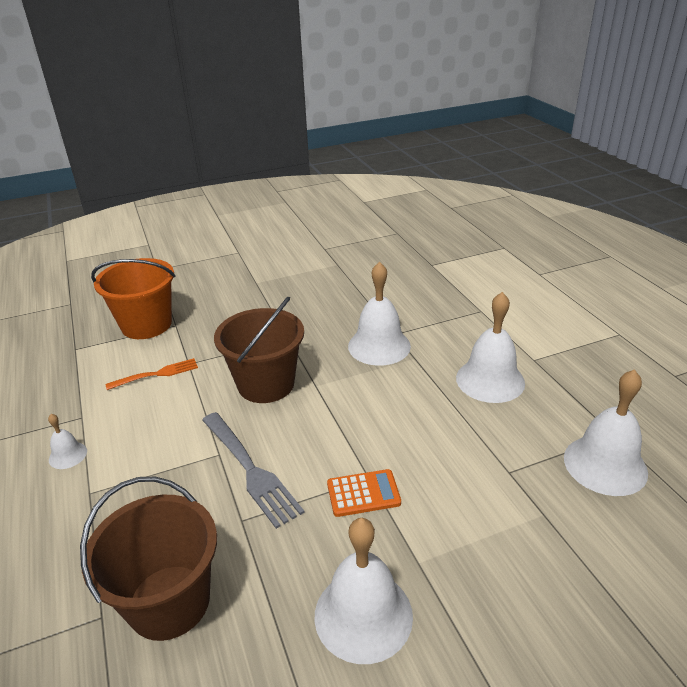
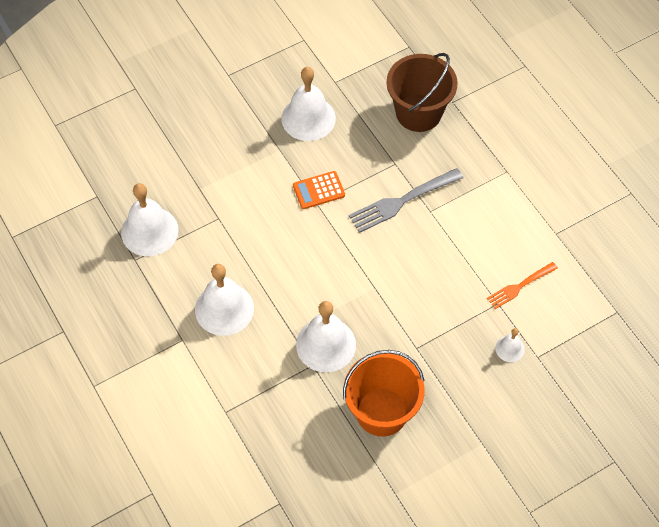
camera: 170 degrees right, 25 degrees up
(68, 455) = (542, 198): white bell -> white bell (510, 348)
(146, 325) = (567, 354): orange bucket -> orange bucket (381, 412)
(249, 469) = (403, 201): grey fork -> grey fork turned 75 degrees counterclockwise
(266, 384) = (418, 284): brown bucket -> none

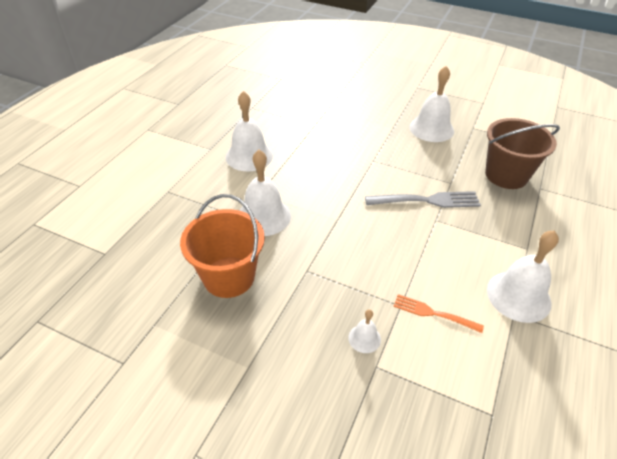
camera: 55 degrees right, 15 degrees down
(149, 231) = (276, 104): white bell -> white bell (518, 296)
(318, 190) = (384, 157): orange calculator -> none
(403, 201) = (426, 201): grey fork -> grey fork turned 150 degrees clockwise

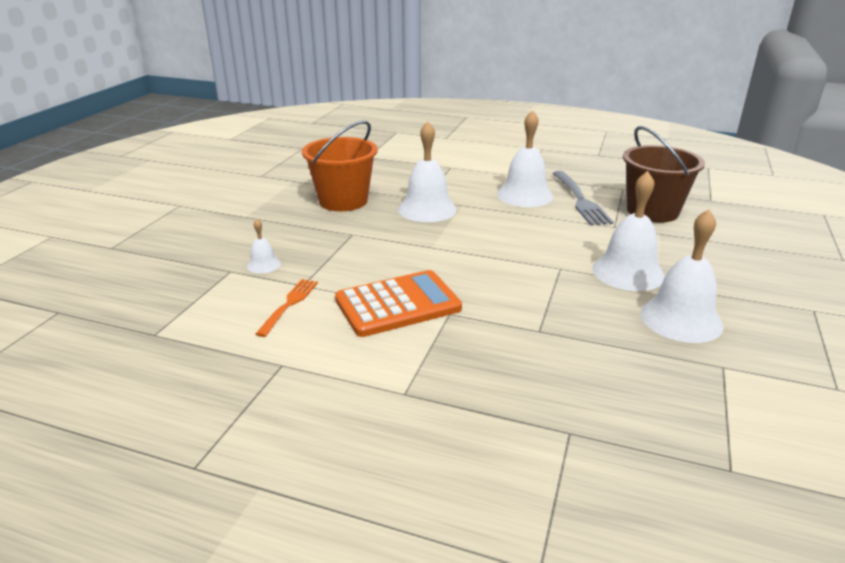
camera: 85 degrees right, 15 degrees down
(426, 201) = (487, 307): grey fork -> grey fork (580, 200)
(427, 245) = (398, 304): none -> orange calculator
(506, 175) = (589, 392): brown bucket -> brown bucket (652, 211)
(518, 296) = (310, 372): white bell -> white bell (628, 272)

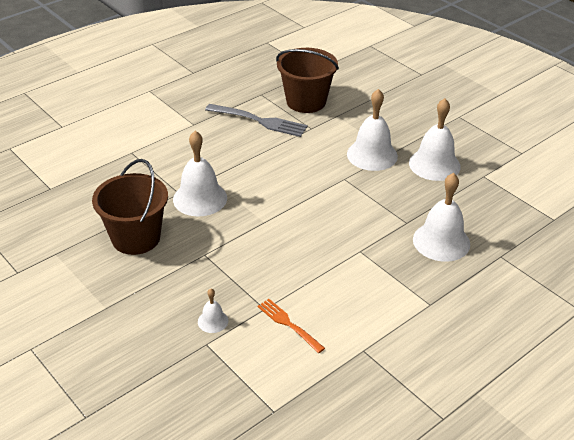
camera: 60 degrees left, 10 degrees up
(343, 201) = (136, 238): orange bucket -> brown bucket
(398, 304) = (331, 270): orange calculator -> none
(524, 195) = (225, 141): white bell -> white bell (441, 241)

